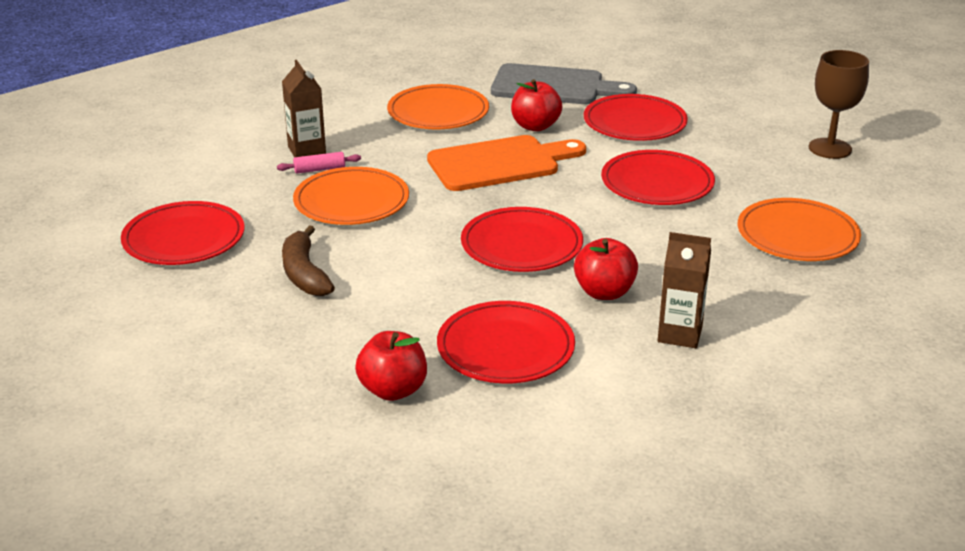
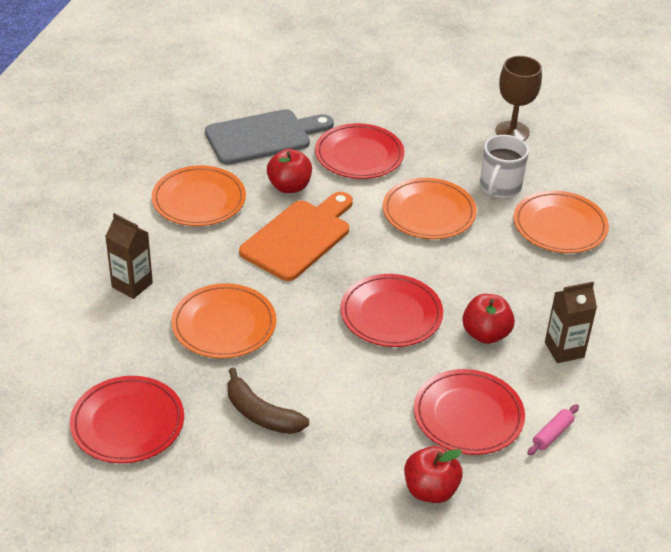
camera: 35 degrees left, 10 degrees up
(319, 169) = (163, 301): pink rolling pin -> pink rolling pin (552, 434)
(657, 183) = (429, 212): red plate -> orange plate
(762, 186) = (499, 187): none -> white mug

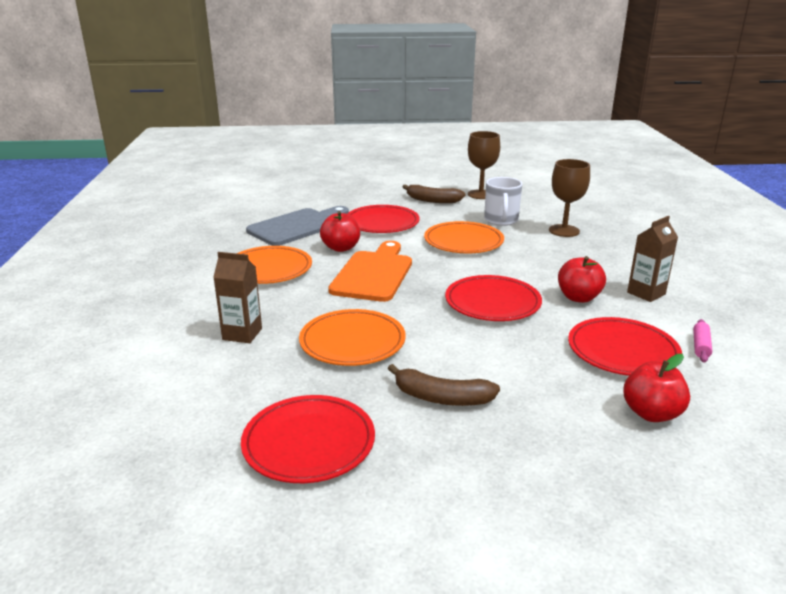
camera: 20 degrees left, 15 degrees down
(445, 128) = (432, 200): none -> brown banana
(560, 226) = (564, 231): orange plate -> brown goblet

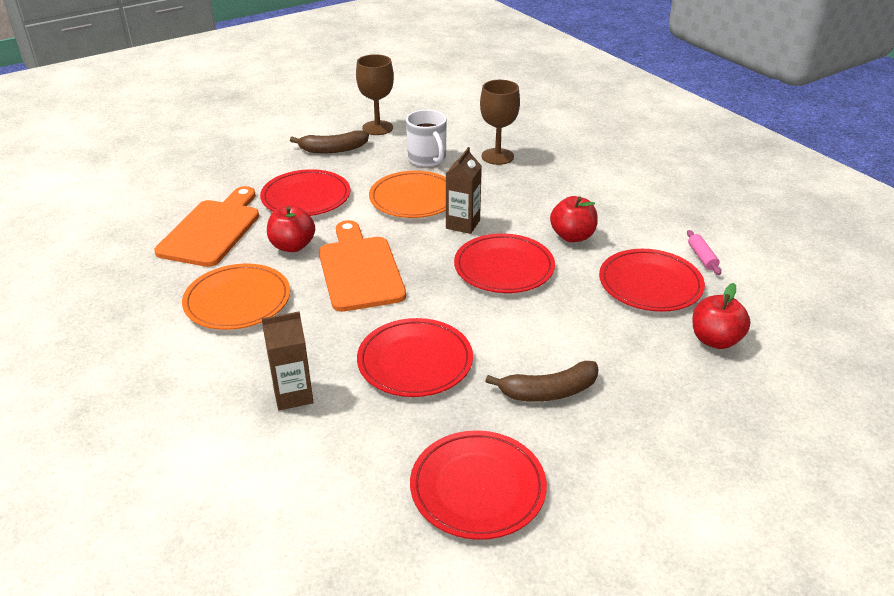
camera: 30 degrees left, 10 degrees up
(297, 226) = (212, 230): grey cutting board -> orange cutting board
(352, 342) = (415, 361): orange plate -> red plate
(646, 293) = (622, 213): brown carton -> brown carton (463, 224)

